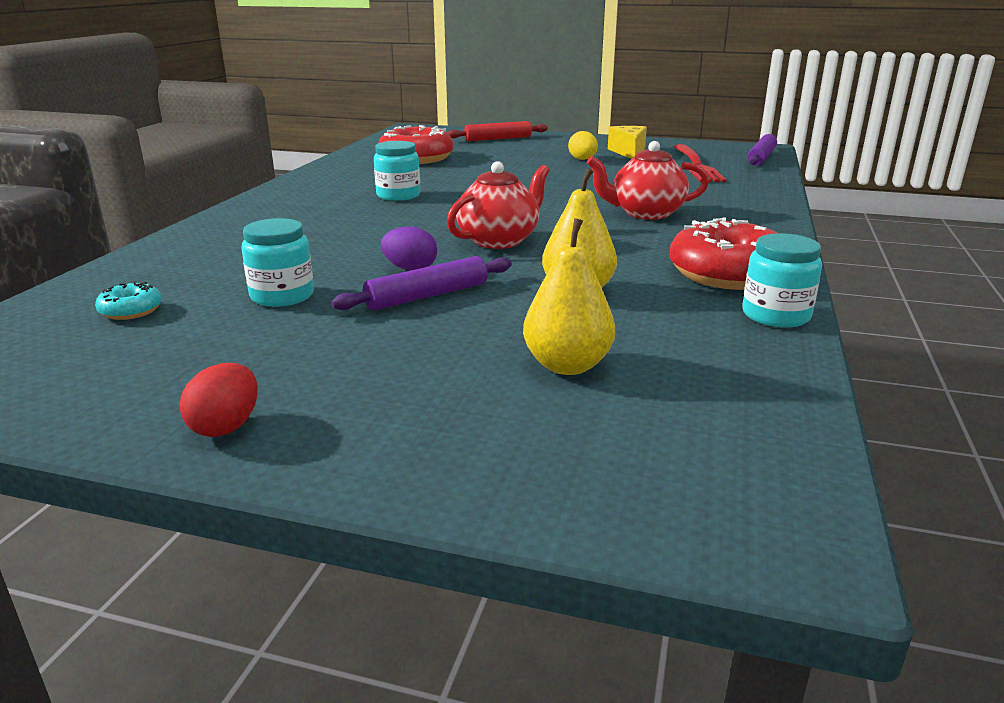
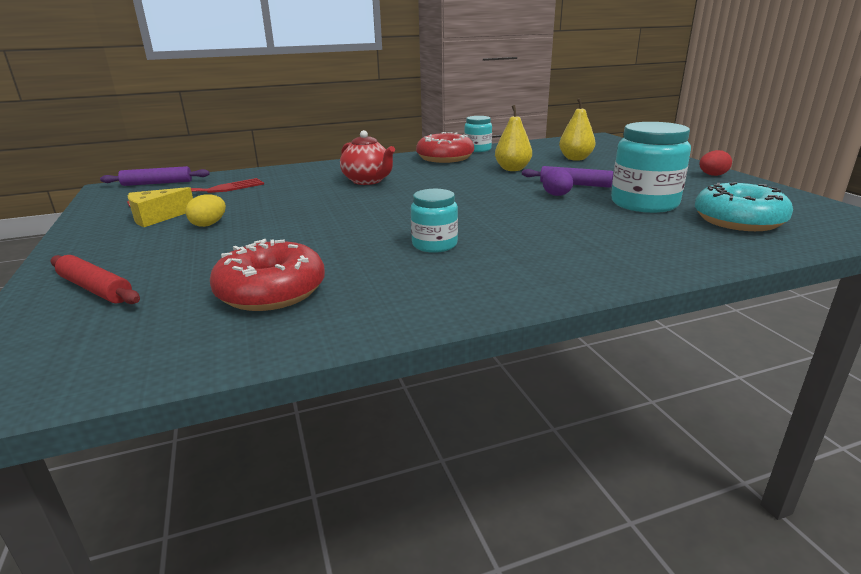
camera: 125 degrees left, 0 degrees up
(131, 311) = (738, 221): turquoise donut -> turquoise donut, size x2.19
(282, 296) = (644, 203): turquoise jar -> turquoise jar, size x1.70
(499, 240) = (478, 193): red teapot -> none

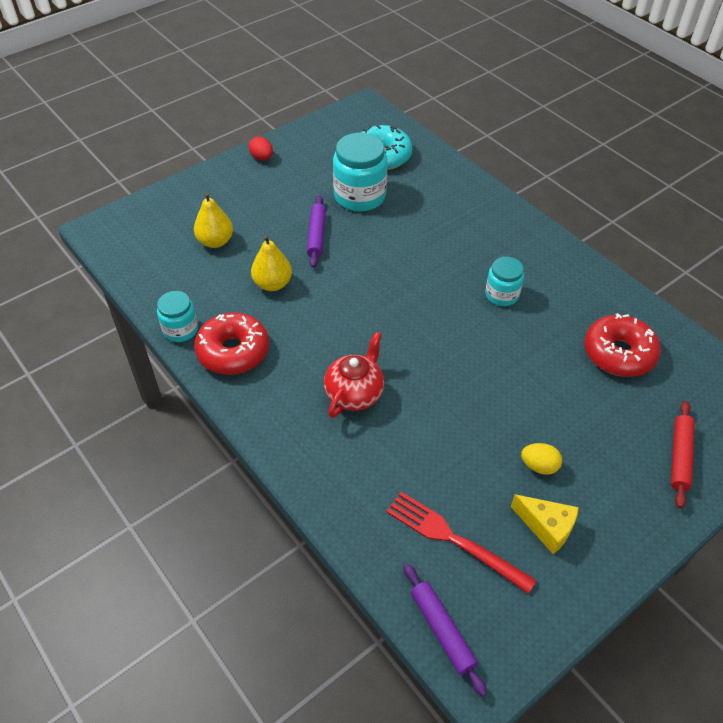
camera: 110 degrees left, 25 degrees up
(557, 195) = (355, 244): purple egg -> none

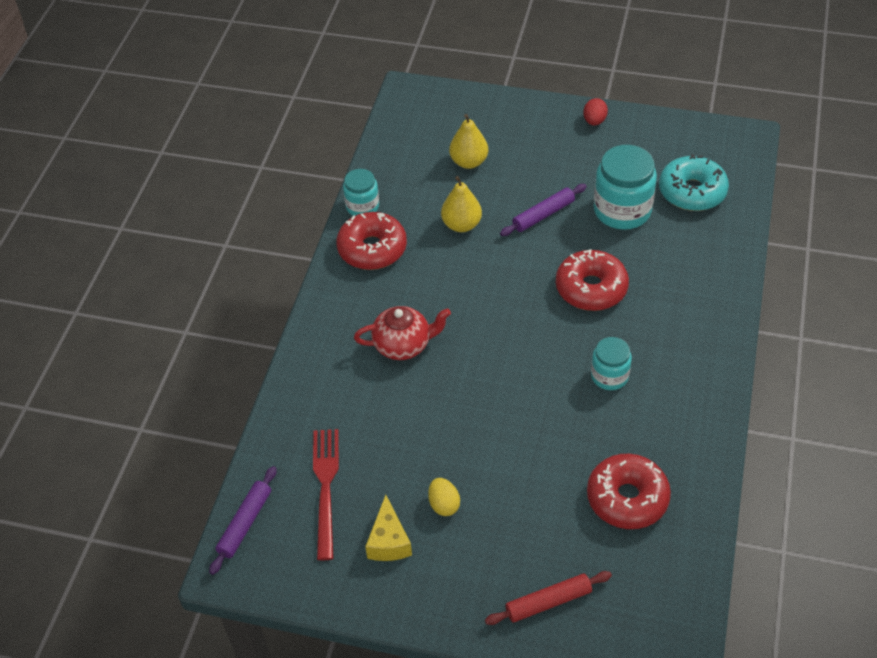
camera: 55 degrees right, 0 degrees up
(413, 254) = (591, 288): none -> red donut

